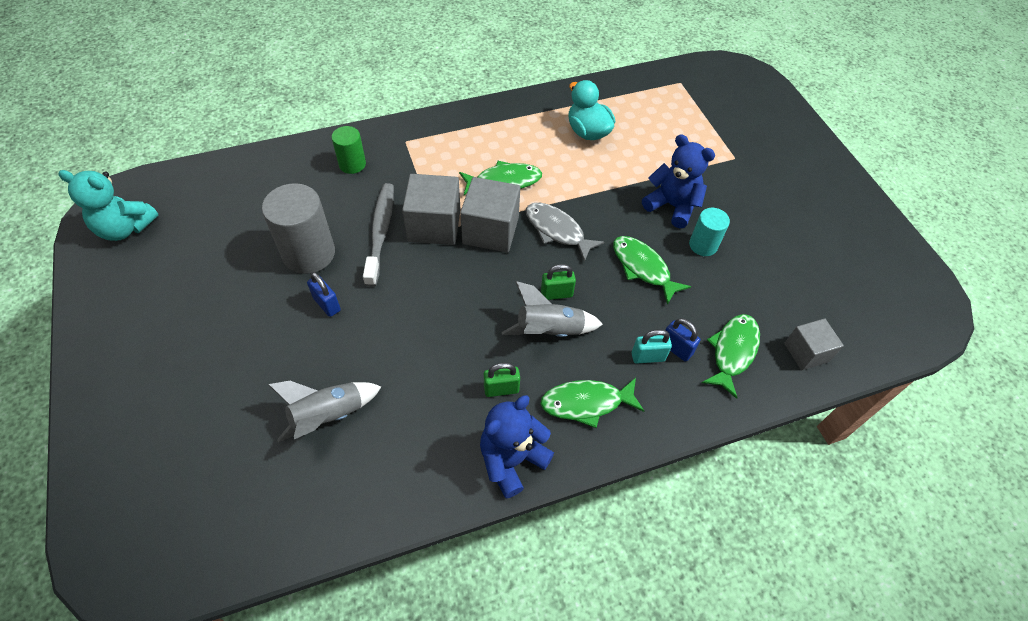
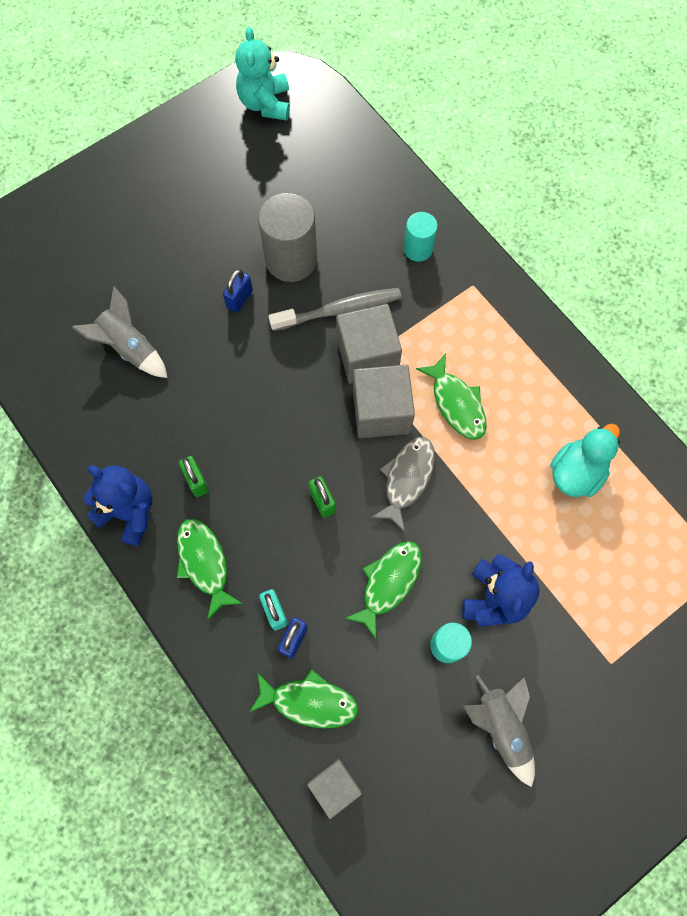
camera: 75 degrees right, 15 degrees up
(352, 164) = (418, 249): green cylinder -> turquoise cylinder
(549, 330) = (275, 506): grey rocket -> grey rocket (501, 726)

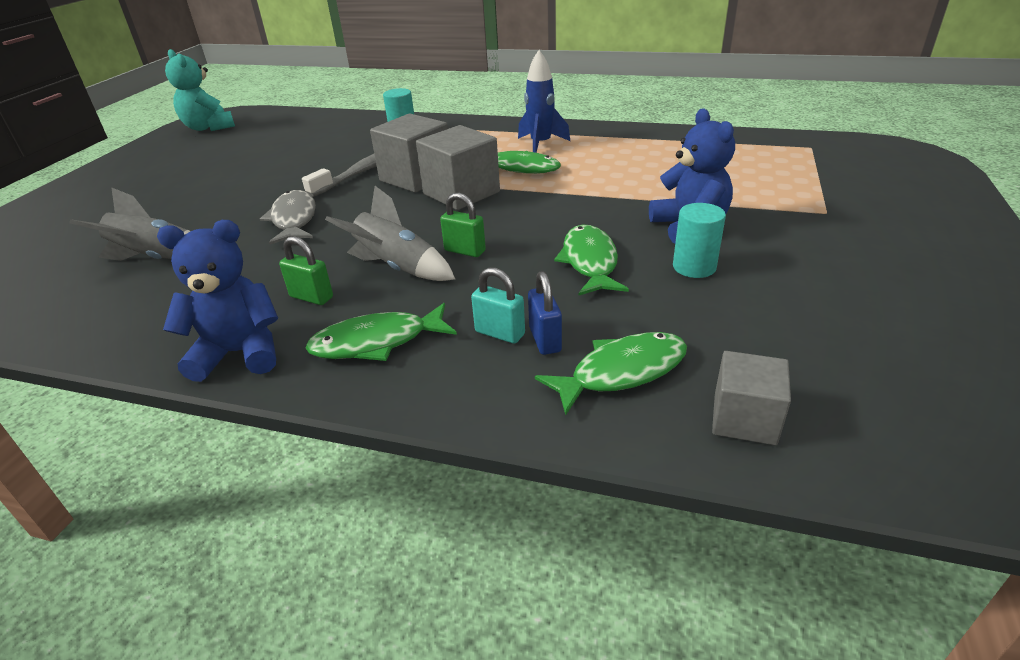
camera: 35 degrees left, 35 degrees down
(204, 563) = (377, 342): green fish -> green fish turned 45 degrees counterclockwise
(239, 299) = (263, 197): blue padlock -> none
(291, 259) = (296, 167): grey cylinder -> none
(406, 479) = (527, 210): grey fish -> grey fish (294, 219)
(501, 726) = (816, 284): grey rocket -> grey rocket (397, 267)
(509, 373) = (540, 145): none -> blue rocket
(576, 472) = (651, 157): turquoise duck -> none

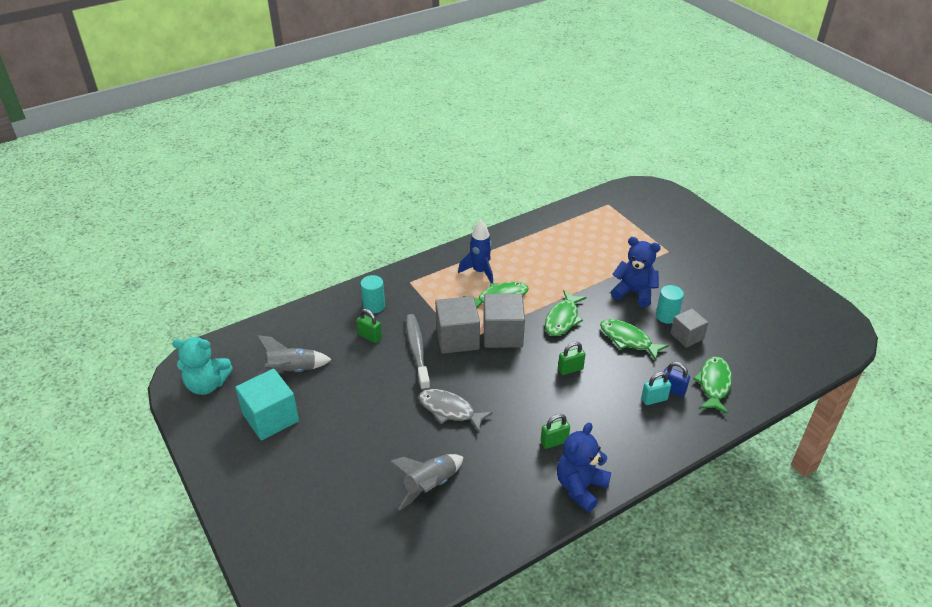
camera: 50 degrees left, 5 degrees up
(191, 160) = (271, 418): none -> turquoise cube
(356, 147) = (370, 336): none -> green padlock
(377, 342) = (620, 439): green fish -> green fish (563, 319)
(397, 267) = (559, 400): grey rocket -> grey rocket (291, 371)
(744, 419) = (766, 375): grey cube -> grey cube (687, 336)

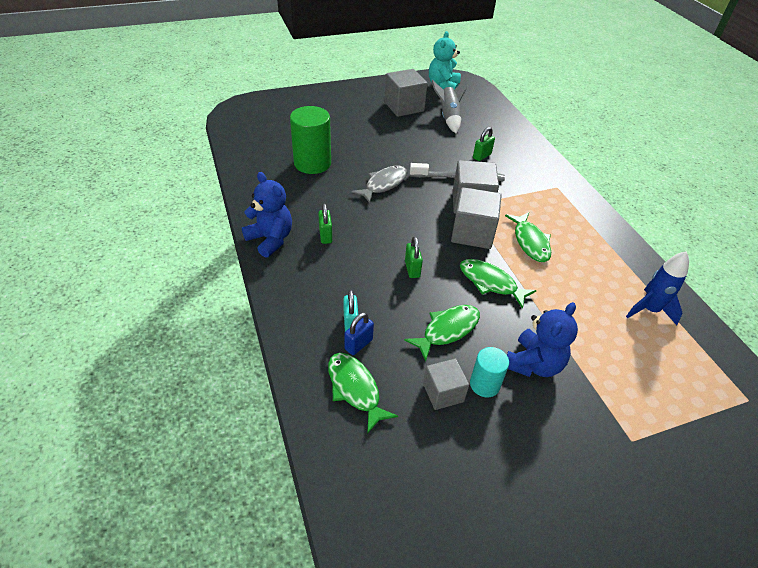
camera: 100 degrees right, 5 degrees up
(271, 418) = (404, 106): turquoise cube -> grey cube
(374, 306) = (522, 163): turquoise cylinder -> none
(430, 486) = (312, 163): grey rocket -> green cylinder
(480, 272) = (574, 236): blue rocket -> blue rocket (649, 310)
(714, 384) = (355, 389): green fish -> green fish turned 150 degrees counterclockwise

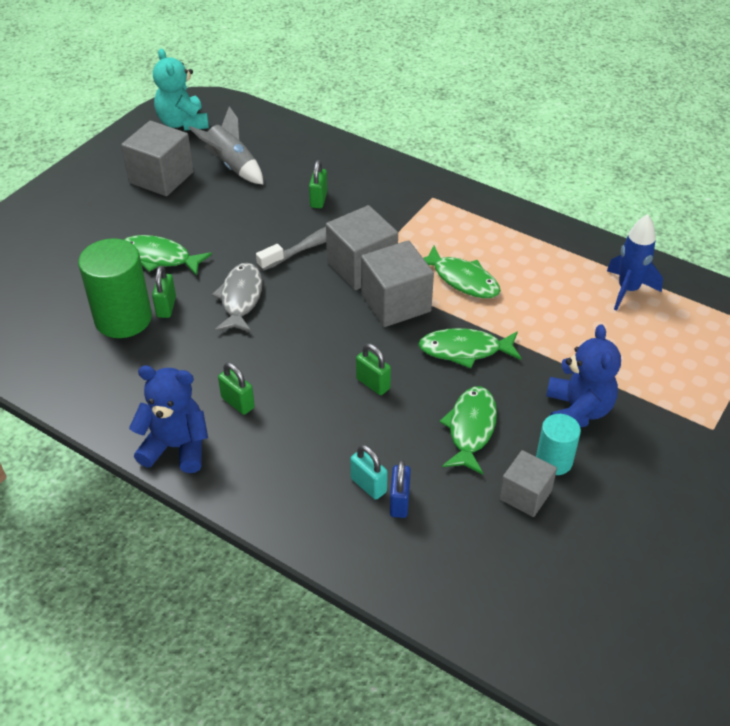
camera: 35 degrees left, 0 degrees up
(340, 169) = (166, 307): none -> green padlock
(355, 389) = (441, 550): green fish -> green fish (160, 257)

